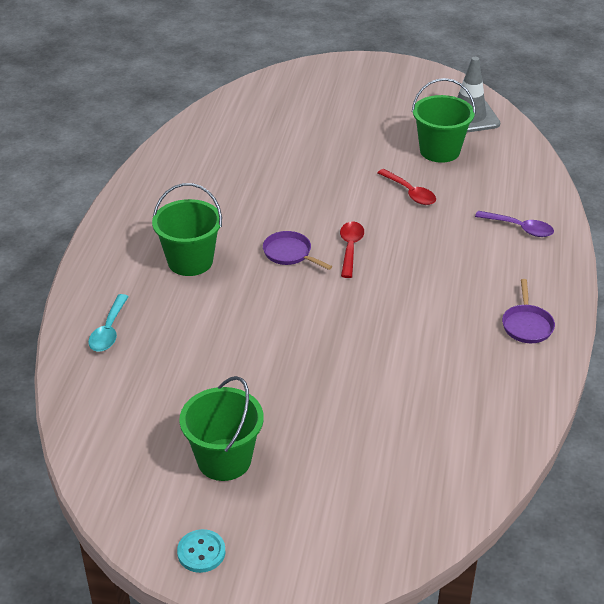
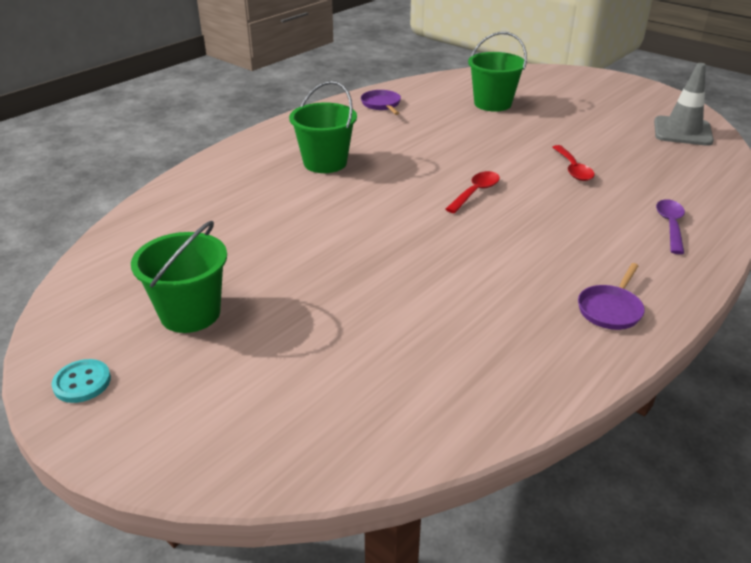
camera: 30 degrees right, 5 degrees down
(109, 331) = (209, 188): turquoise spoon -> none
(289, 253) = (415, 181): purple pan -> purple pan (381, 104)
(439, 151) = (631, 147): green bucket -> green bucket (492, 104)
(520, 228) = (670, 225): purple spoon -> purple spoon turned 135 degrees counterclockwise

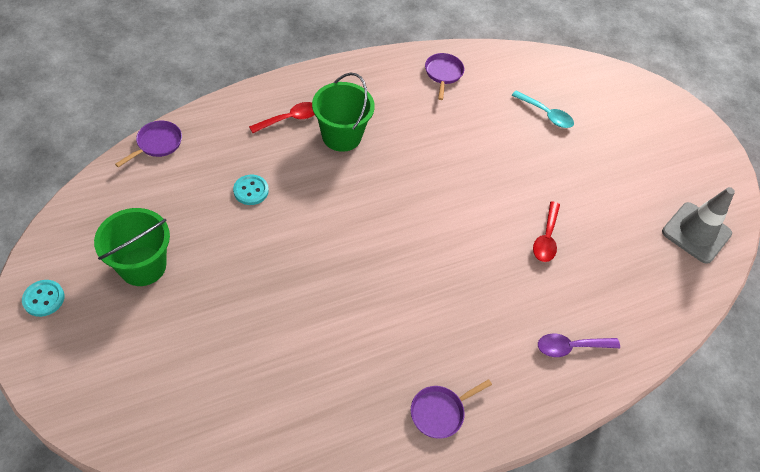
camera: 20 degrees right, 20 degrees up
(132, 220) = (157, 144): none -> purple pan
(266, 222) = (251, 191): none -> turquoise button
(475, 192) = (438, 230): red spoon -> red spoon (290, 119)
(492, 104) = (546, 114): green bucket -> turquoise spoon
(670, 225) = (570, 347): purple spoon -> purple spoon turned 135 degrees counterclockwise

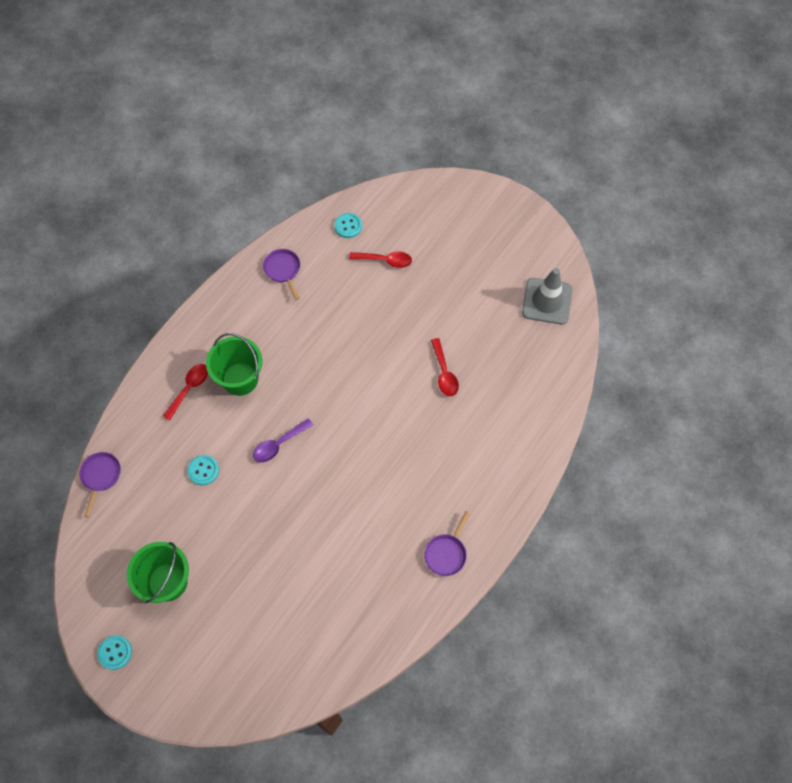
camera: 25 degrees left, 10 degrees up
(527, 71) = (348, 226): none -> turquoise button
(546, 114) = (385, 260): turquoise spoon -> red spoon
(570, 347) = (506, 450): purple spoon -> purple spoon (279, 444)

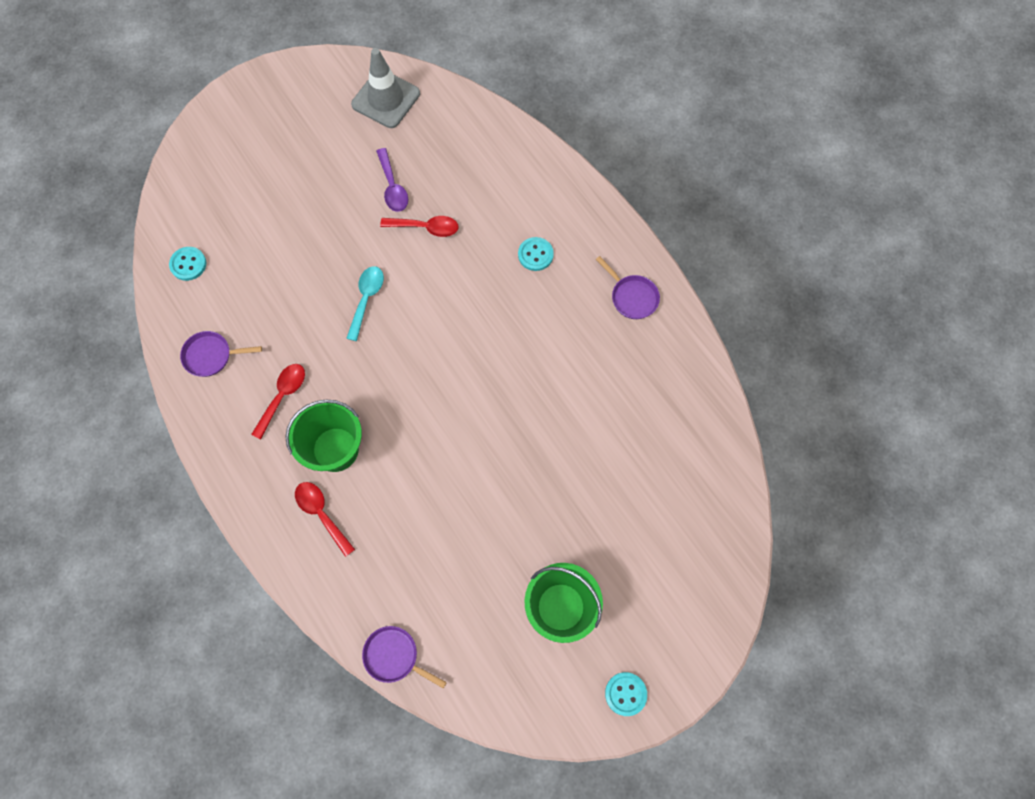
camera: 70 degrees left, 5 degrees up
(203, 470) = (437, 526): turquoise button -> turquoise button (535, 255)
(279, 444) = (439, 430): purple spoon -> purple spoon (392, 187)
(366, 354) = (366, 299): none -> turquoise spoon
(385, 260) = (255, 239): red spoon -> red spoon (282, 396)

